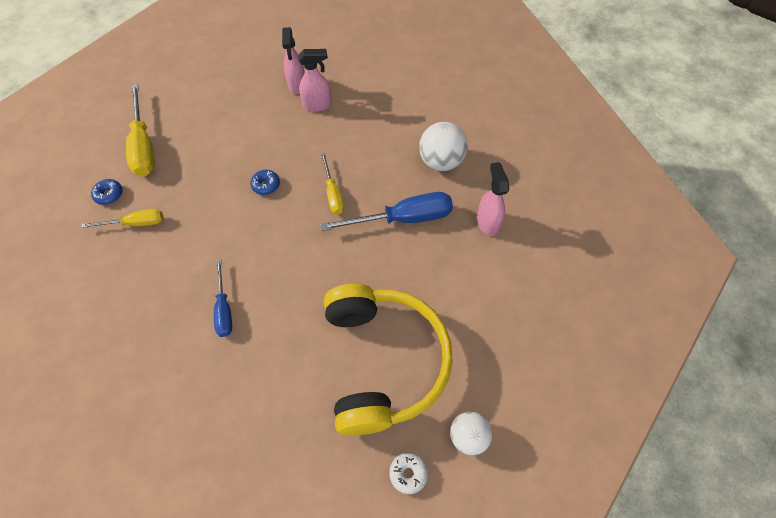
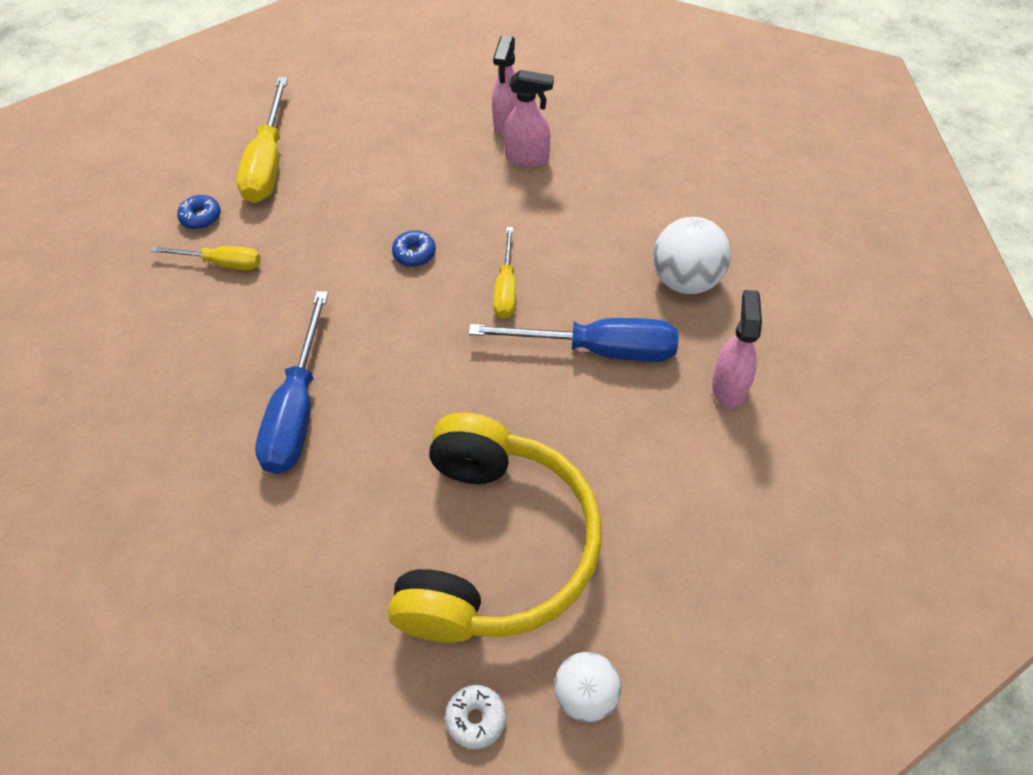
camera: 20 degrees right, 5 degrees down
(224, 309) = (297, 409): blue screwdriver -> blue screwdriver, size x1.70

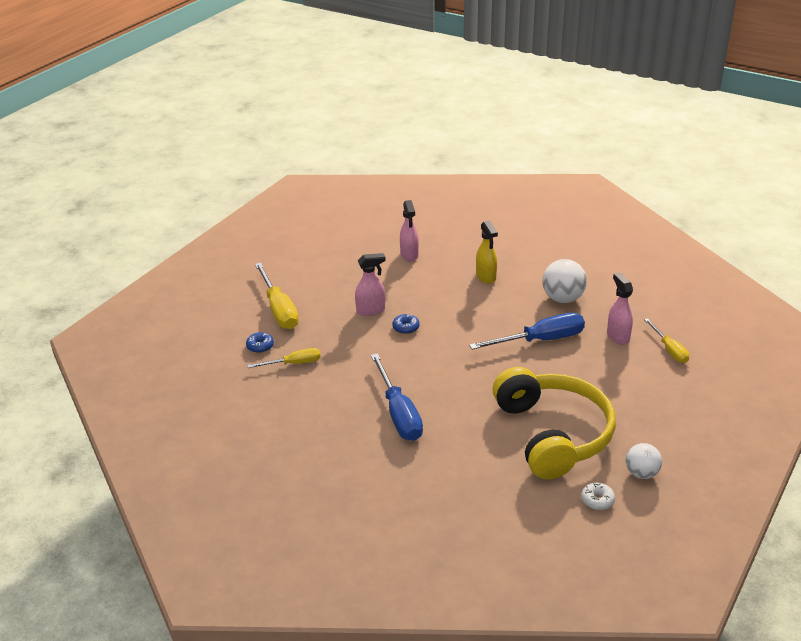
camera: 25 degrees left, 20 degrees down
(506, 288) = (470, 328): yellow screwdriver -> yellow screwdriver (669, 350)
(527, 158) = (434, 268): pink spray bottle -> pink spray bottle (371, 310)
(593, 199) = (486, 277): none -> yellow spray bottle

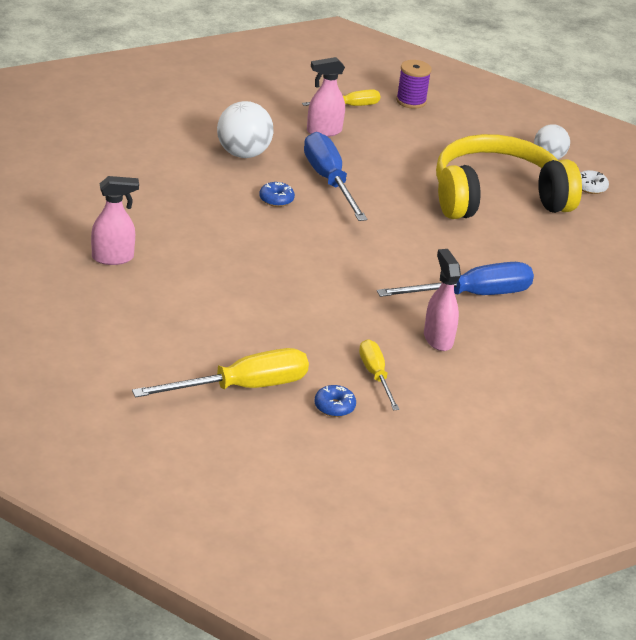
camera: 95 degrees left, 0 degrees up
(371, 310) = (253, 302): pink spray bottle -> pink spray bottle (438, 339)
(406, 328) = (297, 276): blue donut -> blue donut (276, 199)
(486, 277) = (184, 201): yellow spray bottle -> none
(701, 385) = (411, 101): none -> purple spool

